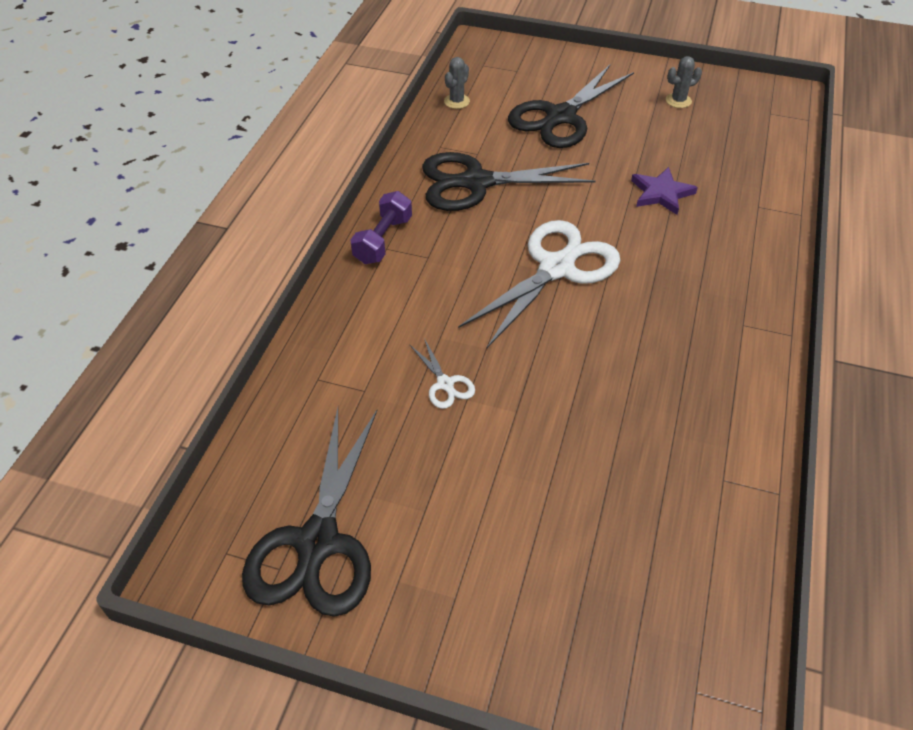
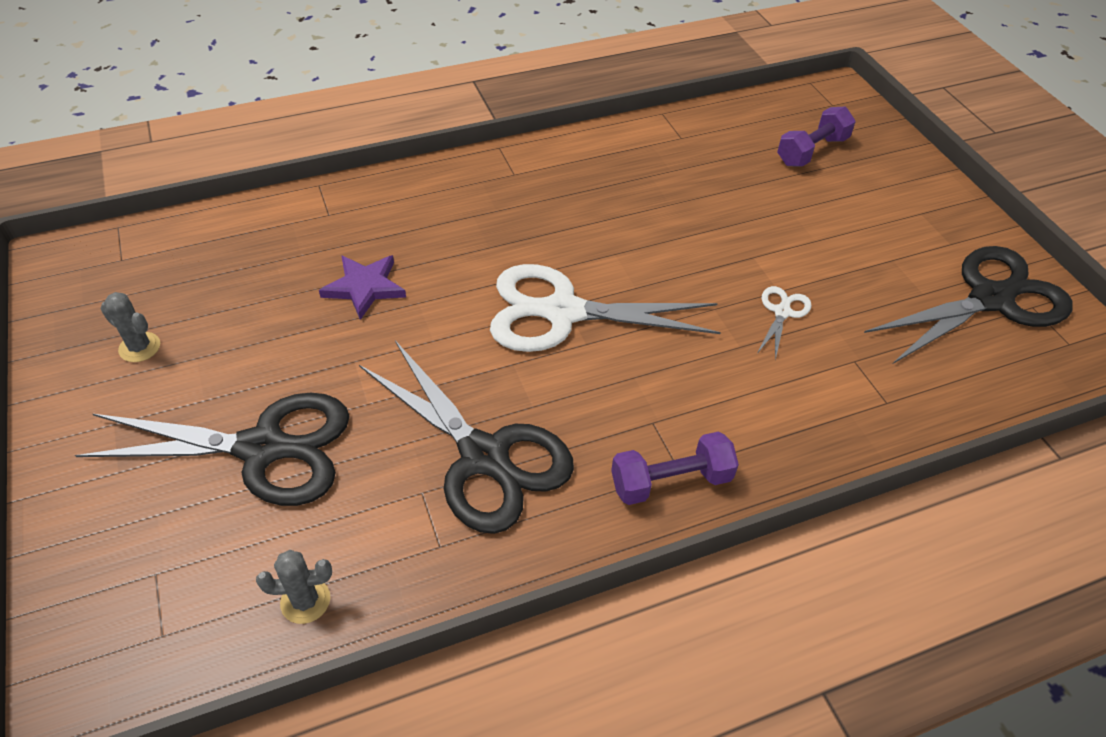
camera: 130 degrees left, 0 degrees up
(622, 583) = (812, 151): none -> purple dumbbell

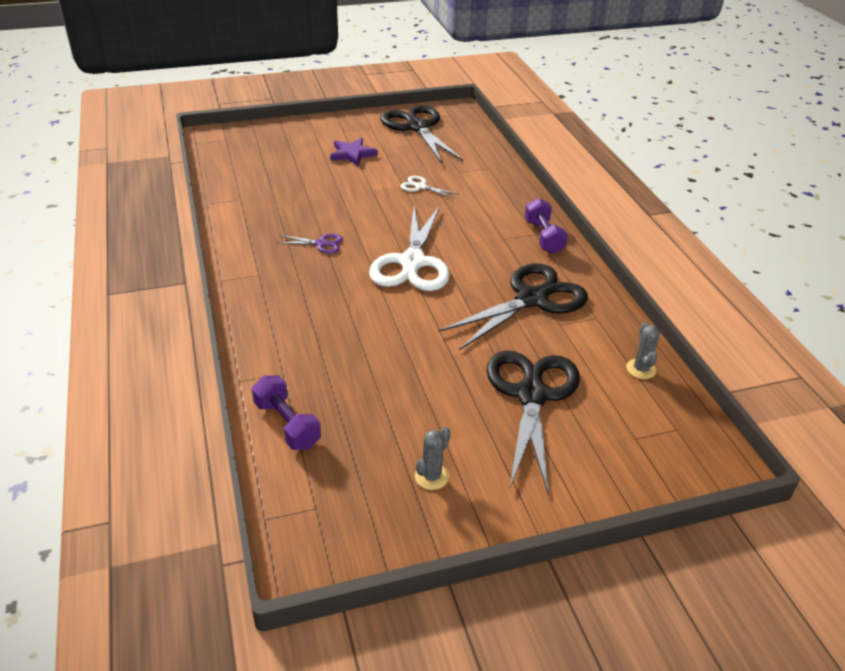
camera: 85 degrees left, 10 degrees down
(365, 287) = (376, 350): purple star -> purple star (352, 154)
(592, 219) = (321, 244): none -> purple scissors
(812, 151) = (274, 154): purple dumbbell -> purple dumbbell (287, 424)

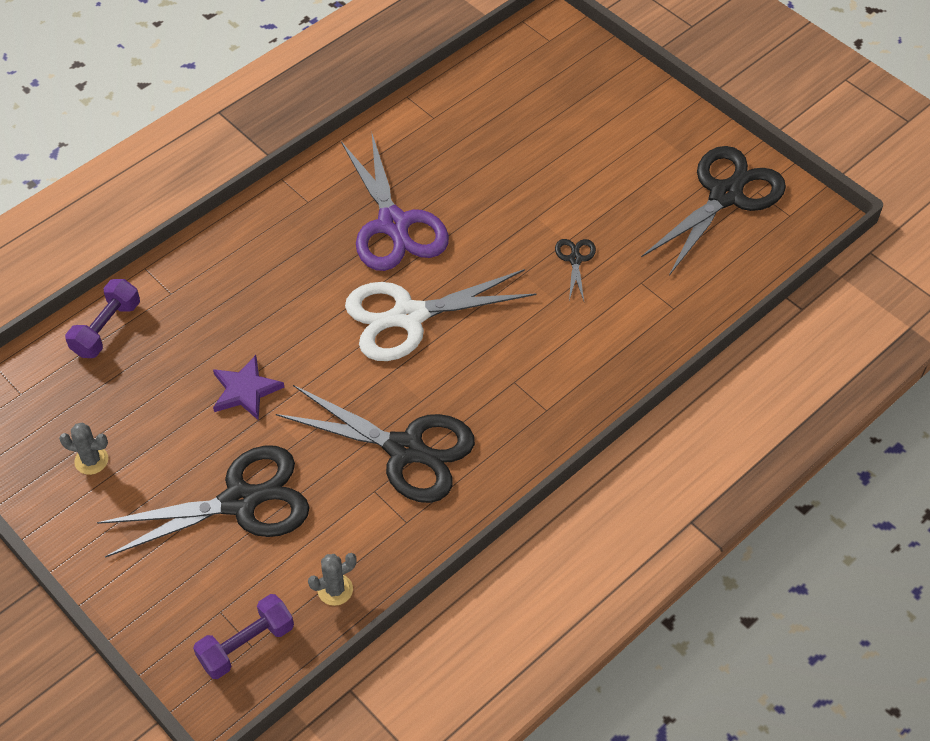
camera: 65 degrees right, 15 degrees up
(321, 244) = (393, 224): purple scissors -> purple scissors, size x2.30
(352, 154) = (604, 164): purple star -> purple star (245, 390)
(420, 187) = (575, 259): white scissors -> black scissors
(543, 237) = (544, 421): purple dumbbell -> purple dumbbell (246, 645)

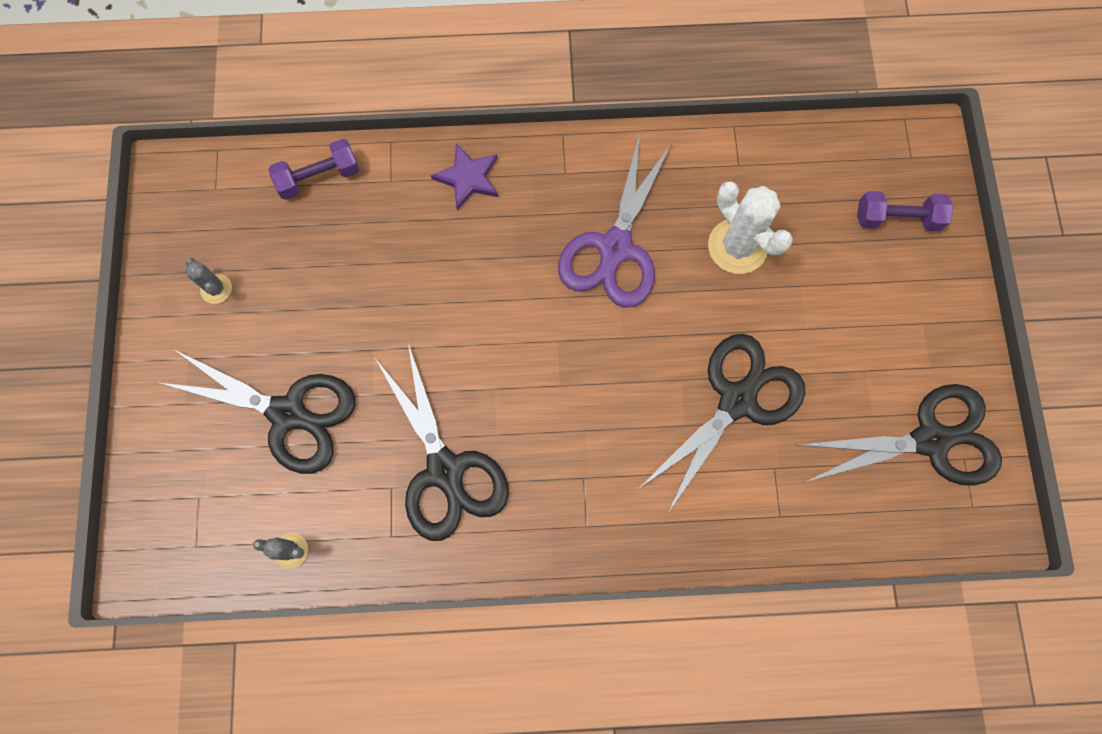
camera: 40 degrees right, 20 degrees up
(245, 390) = (372, 316): purple star -> purple star (468, 178)
(246, 645) = (192, 542): purple dumbbell -> purple dumbbell (897, 218)
(409, 316) = (552, 347): white scissors -> none
(482, 167) = (737, 246): none -> white cactus
(575, 259) = (737, 400): black scissors -> black scissors, size x2.30

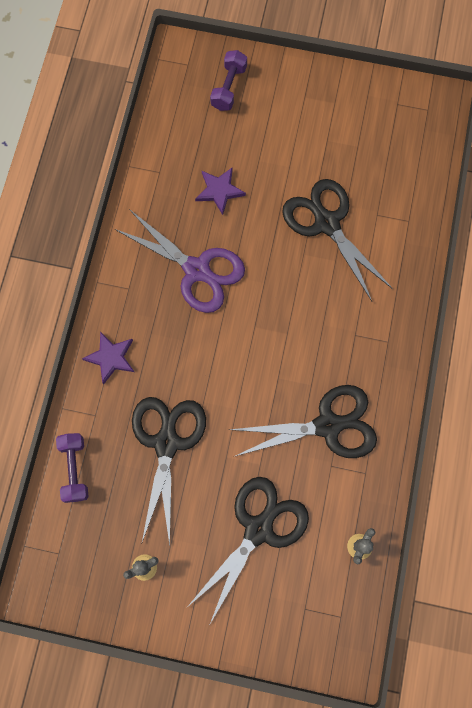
camera: 75 degrees left, 0 degrees up
(737, 246) = (219, 191): white cactus -> purple star
(930, 440) = (381, 118): black scissors -> black scissors (166, 443)

